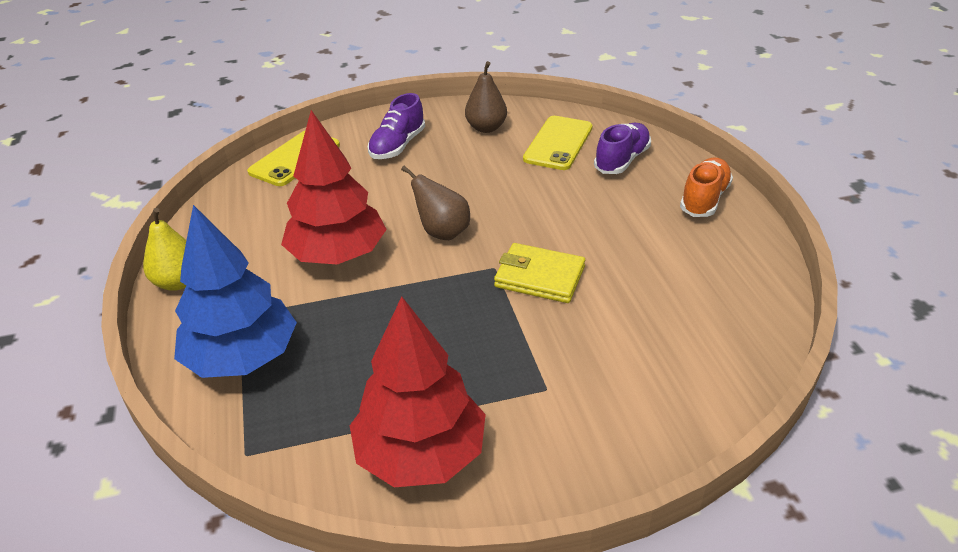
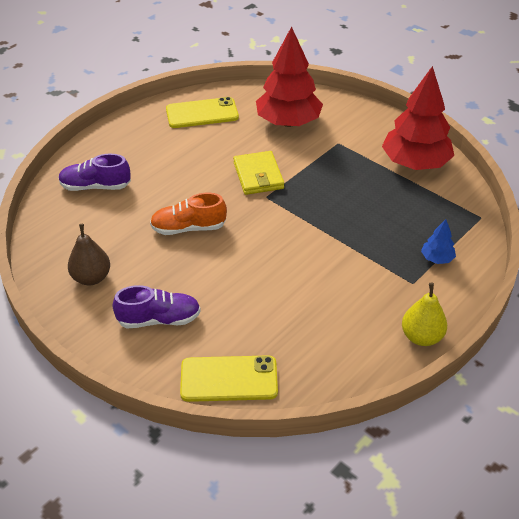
camera: 125 degrees left, 5 degrees up
(243, 357) = (437, 258): blue tree -> blue tree, size x0.43
(337, 255) = (319, 272): red tree -> red tree (288, 122)
(442, 232) = (252, 235): brown pear -> none
(558, 143) = (90, 226): yellow phone -> yellow phone (202, 113)
(704, 199) = (122, 139): orange shoe -> orange shoe (188, 228)

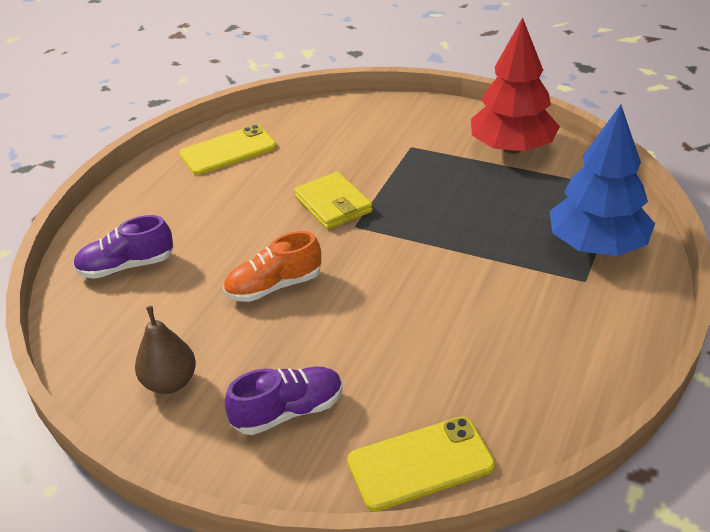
camera: 15 degrees left, 5 degrees down
(288, 122) = (340, 137): red tree -> none
(421, 337) = (632, 341): yellow pear -> none
(437, 258) = (597, 245): blue tree -> blue tree, size x2.32

